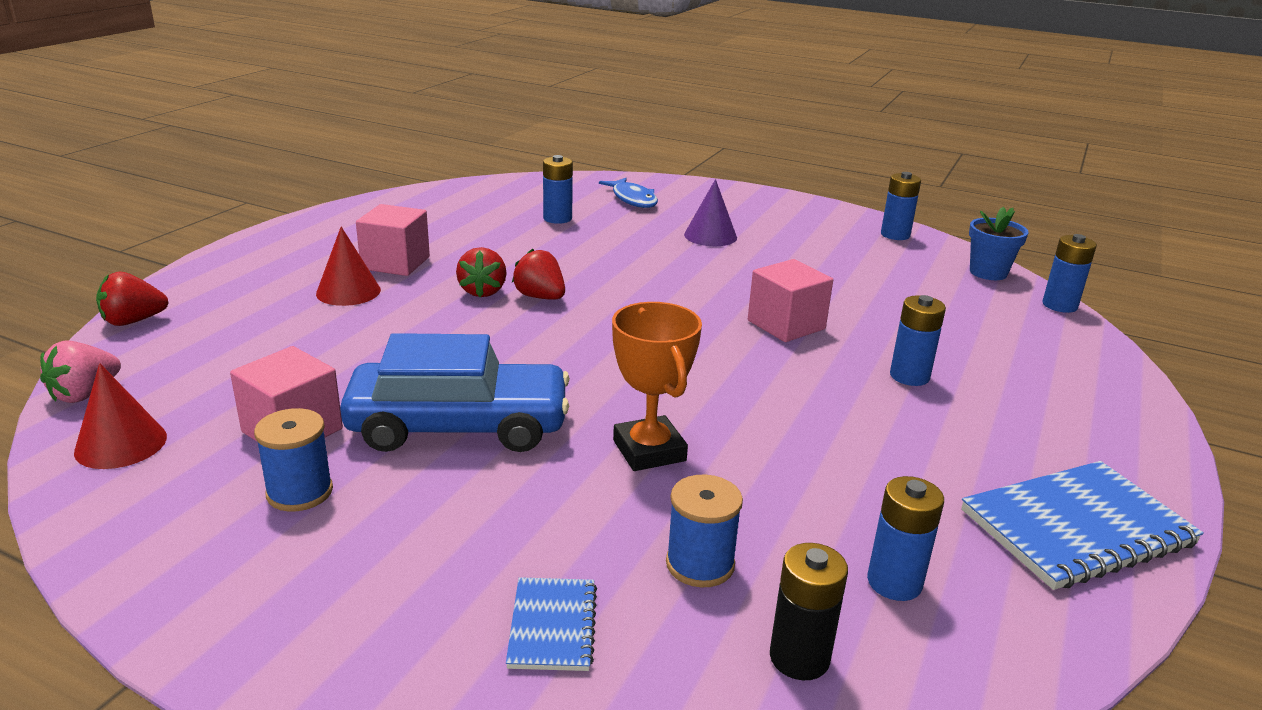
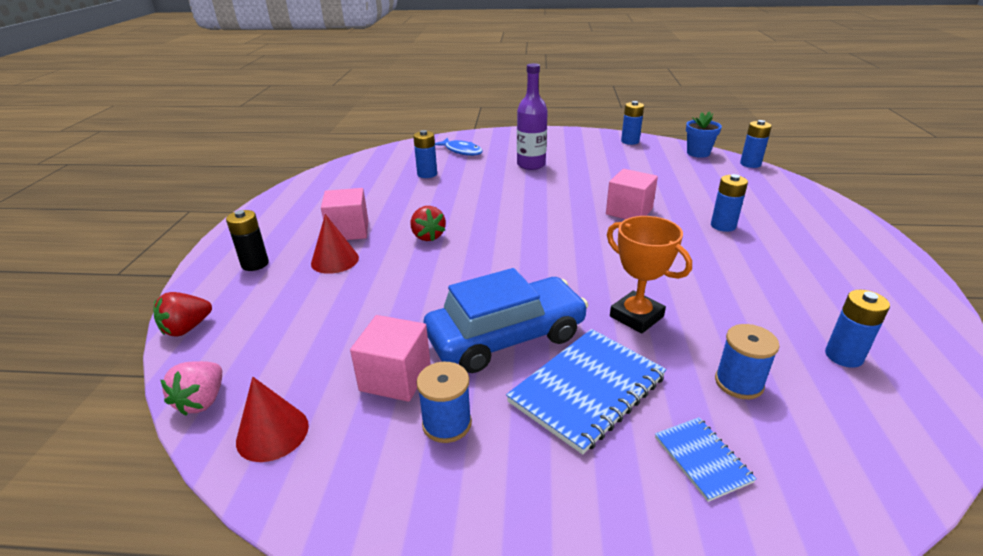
camera: 20 degrees left, 5 degrees up
(540, 297) = (469, 231): red strawberry -> none
(710, 236) = (531, 165): purple cone -> purple bottle
(799, 658) = (848, 423): black battery -> black battery (255, 264)
(1077, 528) = (888, 292): blue notebook -> blue notebook (587, 390)

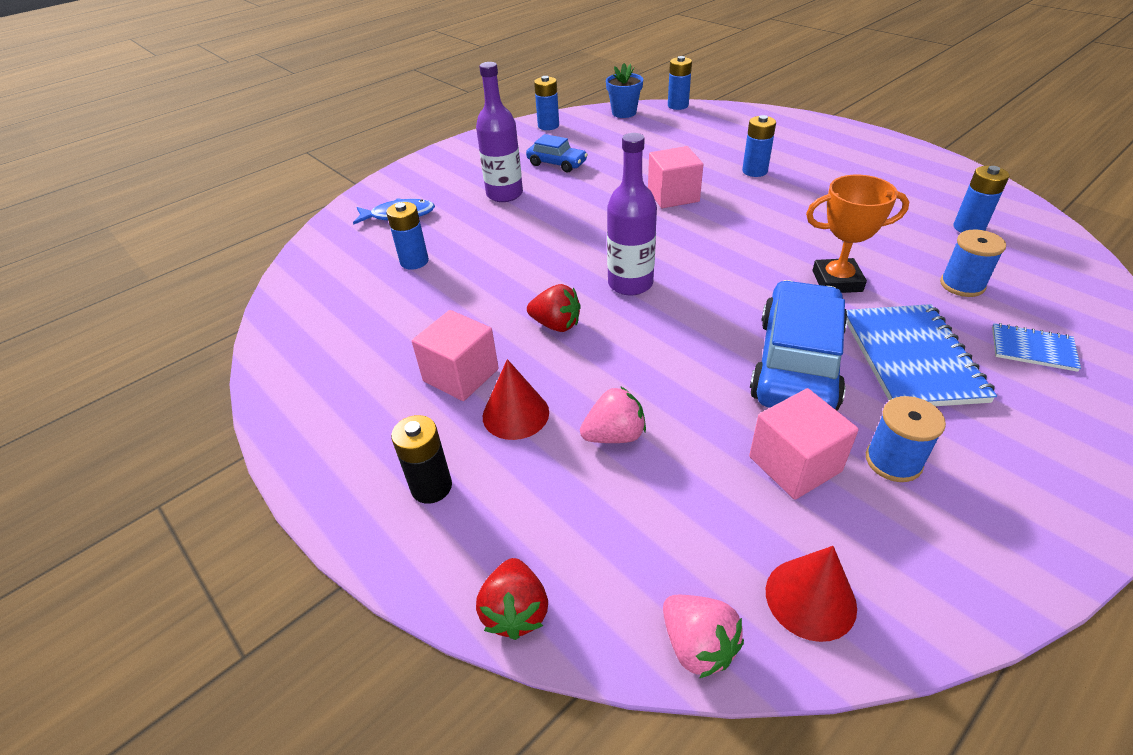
camera: 45 degrees left, 10 degrees up
(350, 298) = (614, 435): none -> pink strawberry
(503, 240) = (630, 284): none -> purple bottle
(592, 163) = (557, 163): none -> blue car

